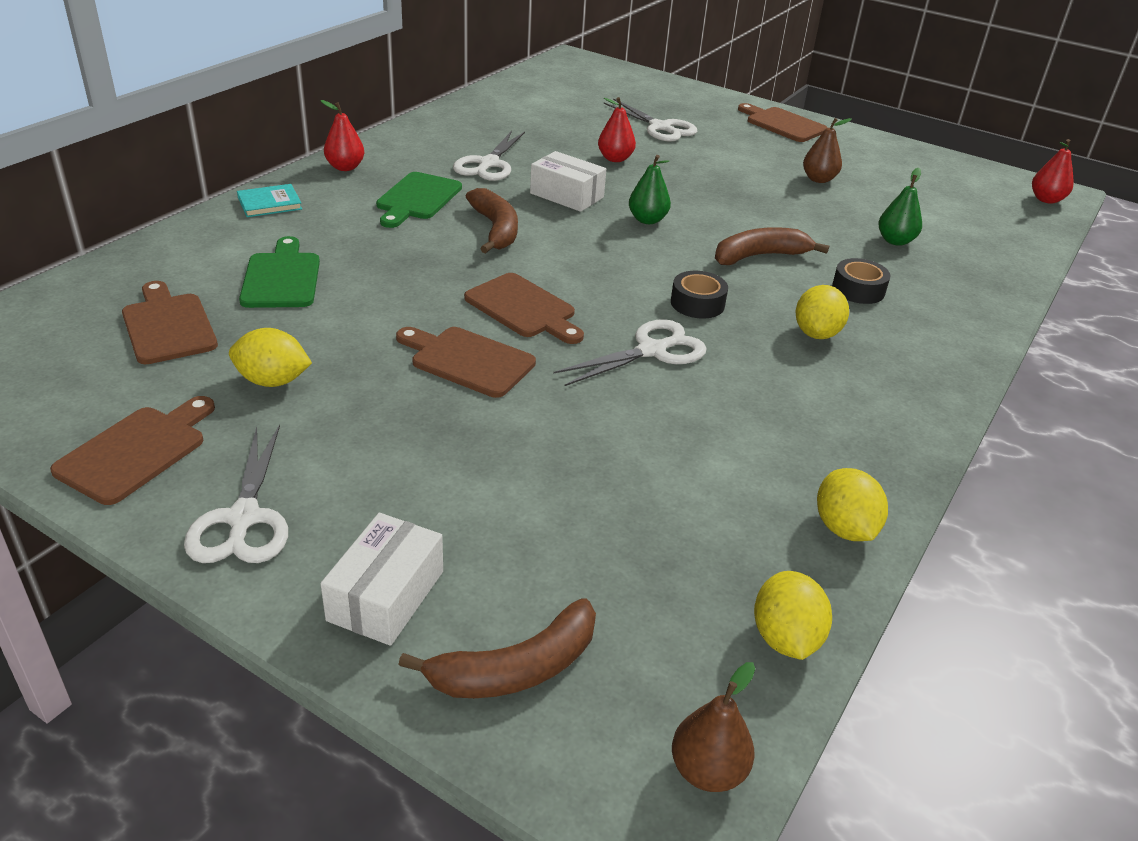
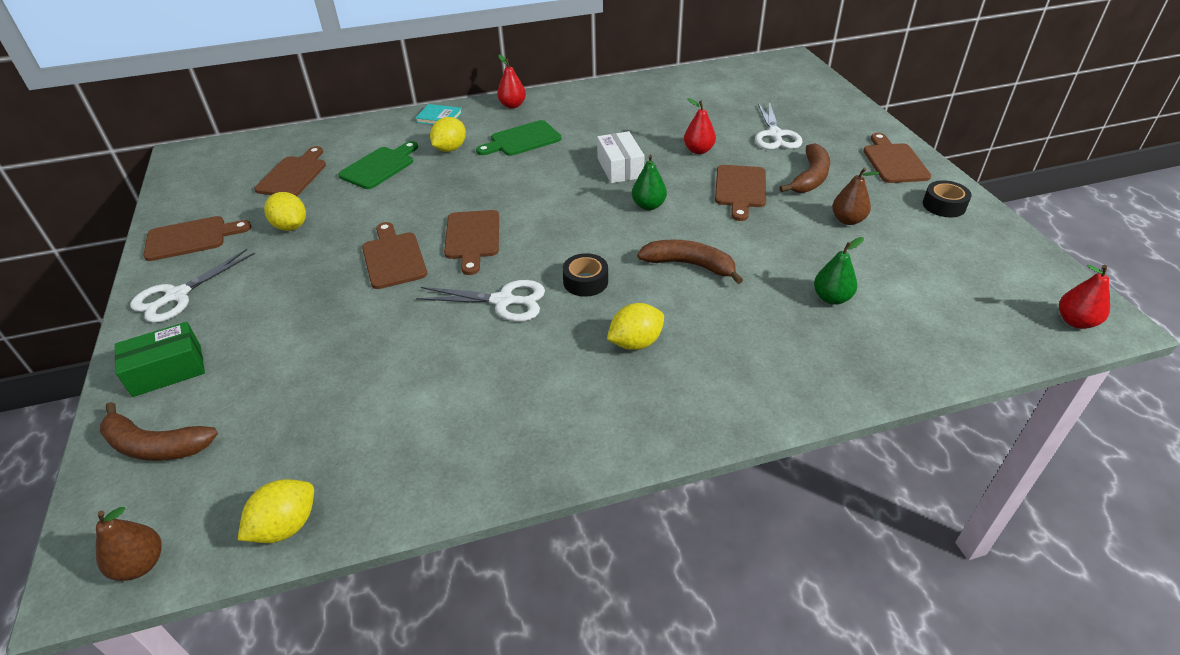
camera: 45 degrees right, 5 degrees up
(386, 595) = (167, 370): white box -> green box
(488, 164) = (602, 128): white scissors -> none
(495, 229) = (537, 177): brown banana -> brown banana (810, 177)
(702, 181) = (740, 189): none -> brown cutting board
(844, 528) = (427, 486): yellow lemon -> yellow lemon (450, 149)
(858, 290) = (727, 324): black tape -> black tape (944, 205)

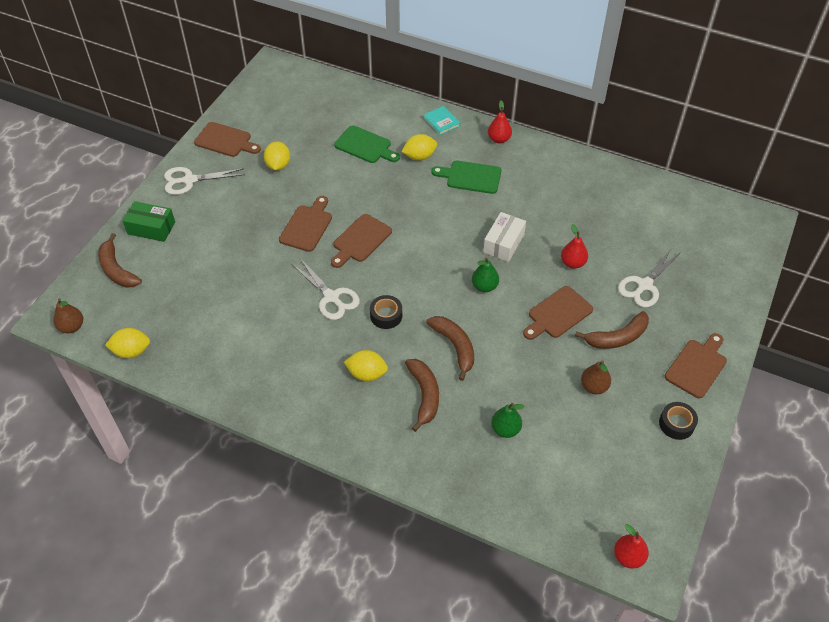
camera: 40 degrees right, 10 degrees up
(293, 175) = (313, 122): brown cutting board -> none
(379, 167) = (365, 146): green cutting board -> green cutting board turned 45 degrees clockwise
(719, 322) = (424, 395): none -> brown banana

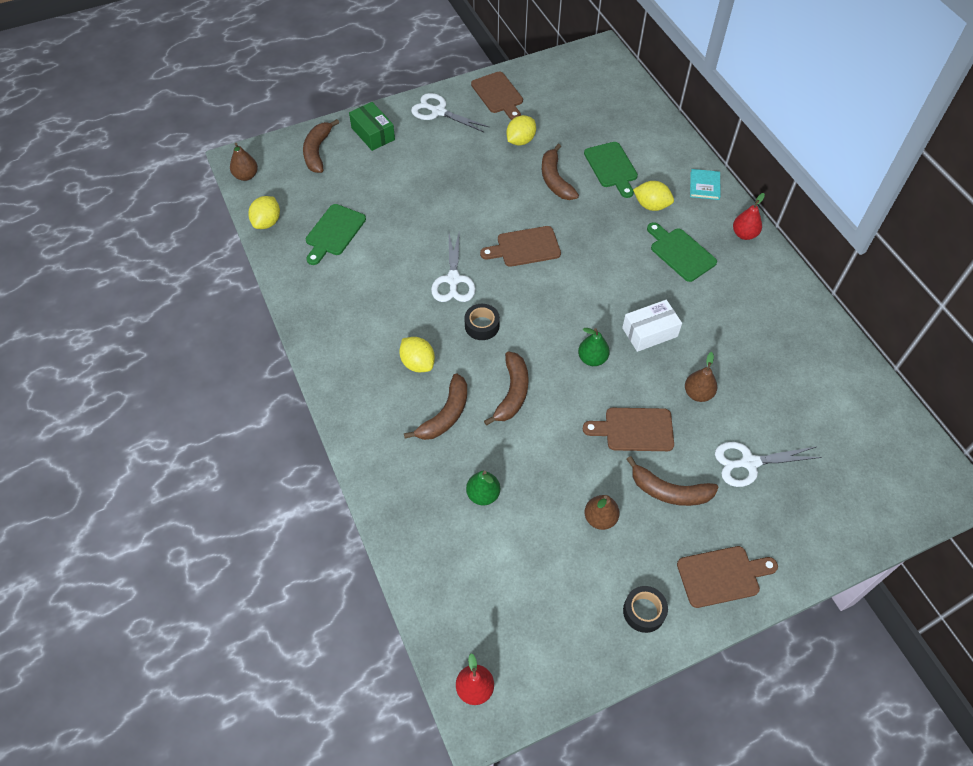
camera: 40 degrees right, 5 degrees up
(131, 351) = (267, 222): yellow lemon -> yellow lemon turned 75 degrees clockwise
(199, 323) = (334, 232): none -> green cutting board
(307, 226) = (493, 207): brown cutting board -> none
(333, 179) = (555, 180): none -> brown banana
(572, 263) = (698, 393): red pear -> brown pear

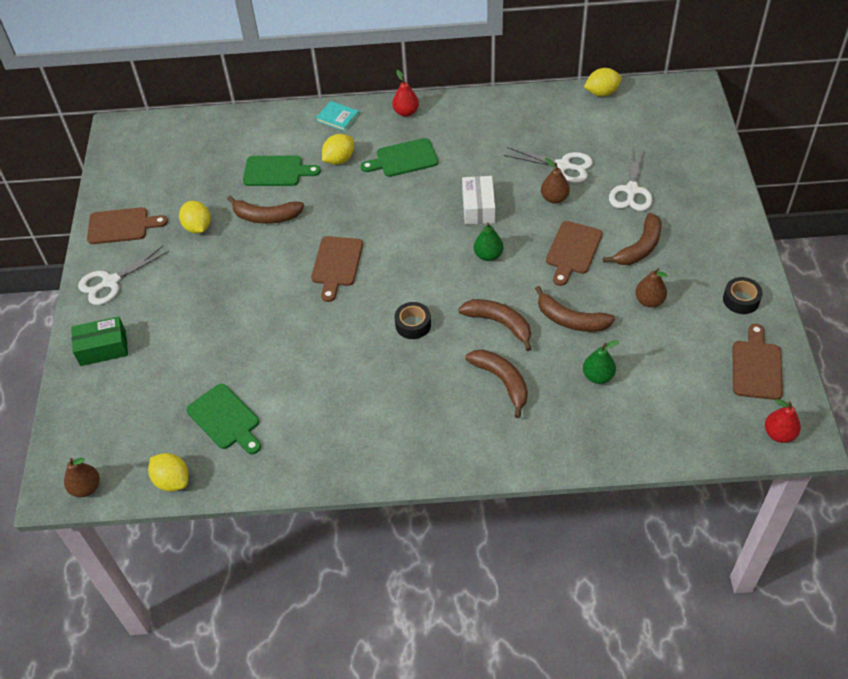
camera: 65 degrees left, 5 degrees down
(317, 151) = (95, 407): brown banana -> brown banana (571, 320)
(418, 363) = (433, 388): yellow lemon -> yellow lemon (602, 93)
(453, 280) = (346, 332): white scissors -> white scissors (563, 166)
(722, 576) = (724, 242): brown cutting board -> brown cutting board (756, 367)

